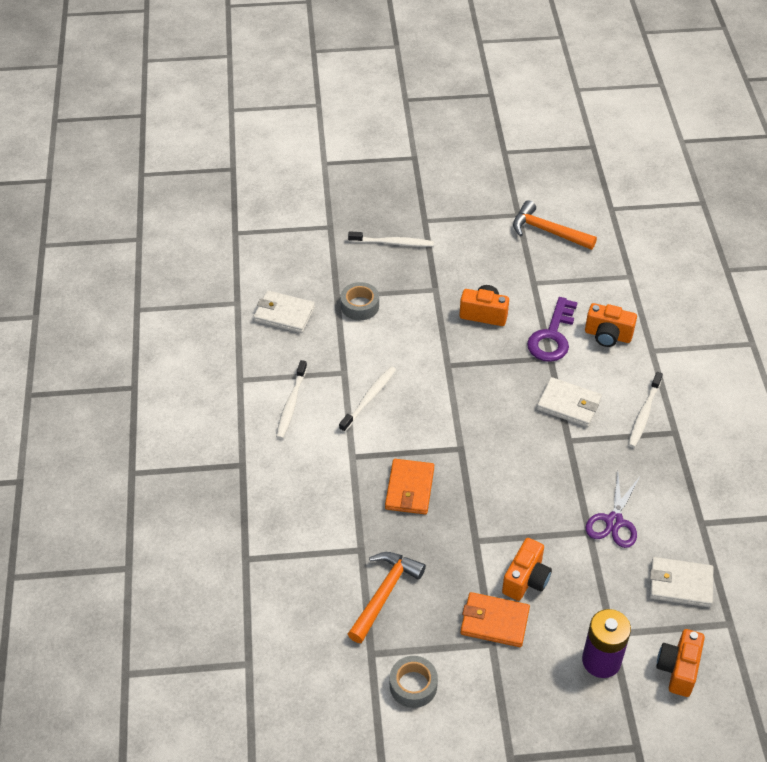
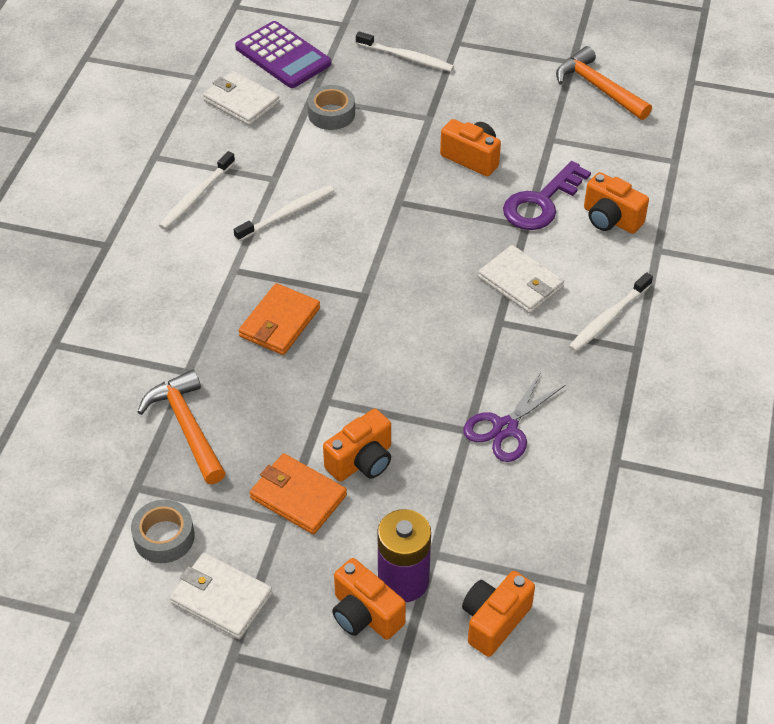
camera: 20 degrees right, 0 degrees up
(296, 266) = (283, 56): none -> purple calculator
(384, 594) = (187, 427): orange hammer -> orange hammer turned 75 degrees counterclockwise
(587, 695) = (365, 614): none -> orange camera
(680, 584) = (550, 524): white wallet -> white wallet (221, 598)

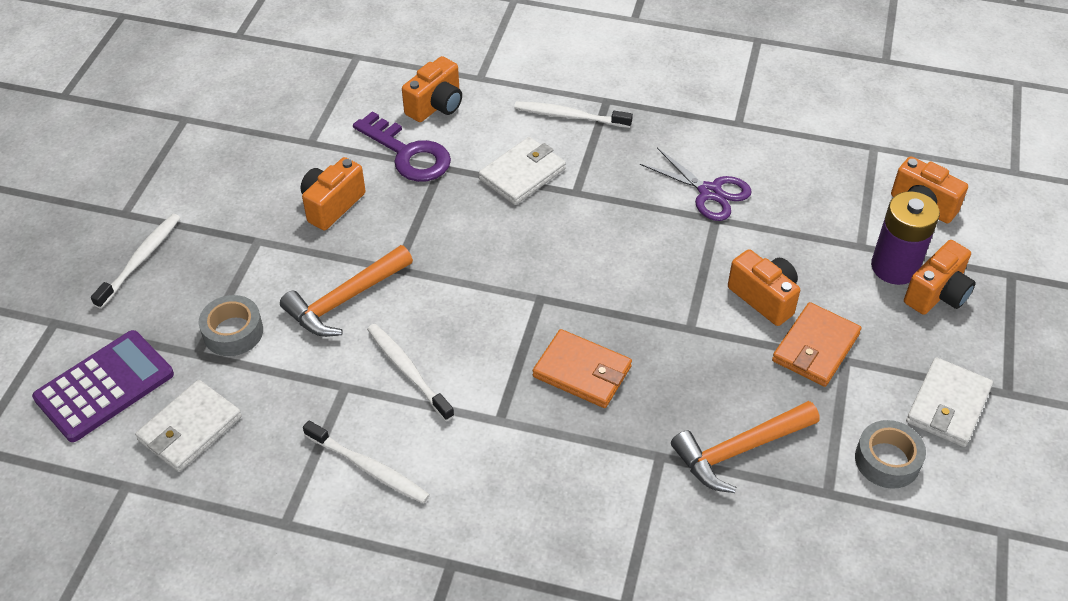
camera: 90 degrees left, 0 degrees up
(598, 88) = (234, 101): orange hammer -> orange hammer (345, 300)
(608, 318) = (569, 116): white toothbrush -> white toothbrush turned 150 degrees clockwise

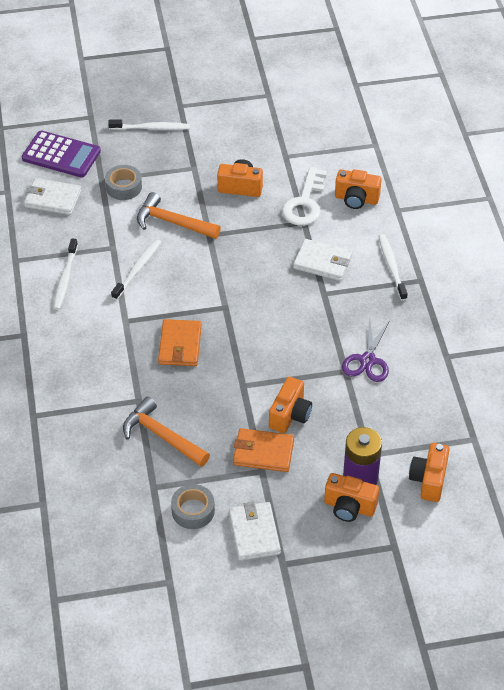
camera: 65 degrees right, 0 degrees up
(408, 154) = (305, 203): purple key -> white key
(948, 405) = (254, 533): white wallet -> white wallet turned 75 degrees clockwise

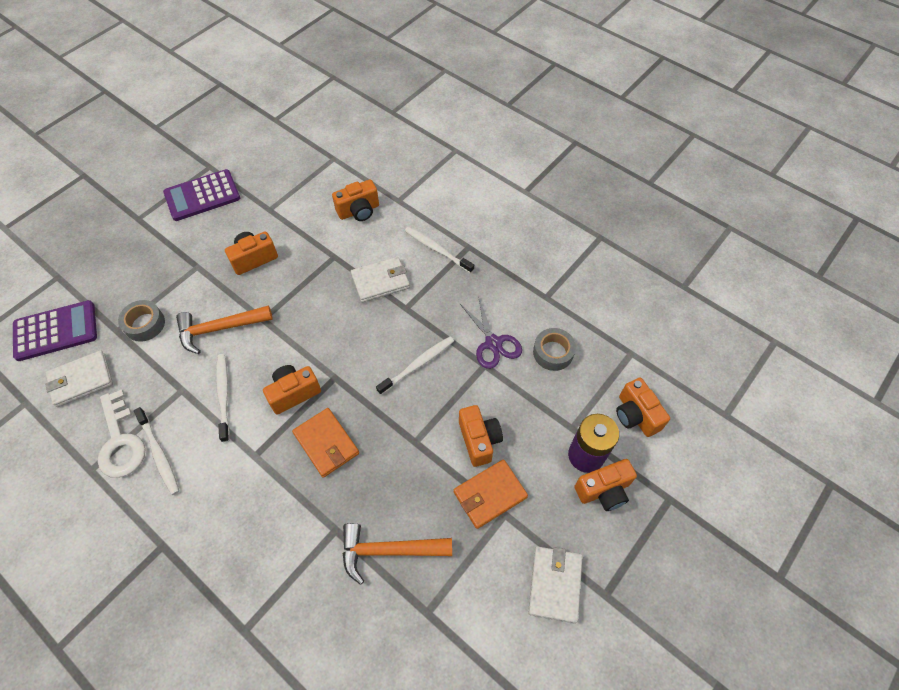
camera: 40 degrees left, 10 degrees up
(151, 128) = (127, 253): white toothbrush -> white toothbrush (418, 364)
(186, 298) = (294, 393): none -> orange camera
(193, 511) = (484, 607): grey tape -> grey tape (553, 352)
(243, 116) = (202, 196): none -> purple calculator
(254, 533) = (554, 584): white wallet -> white wallet turned 60 degrees clockwise
(305, 203) = (320, 239): white key -> white key (120, 441)

